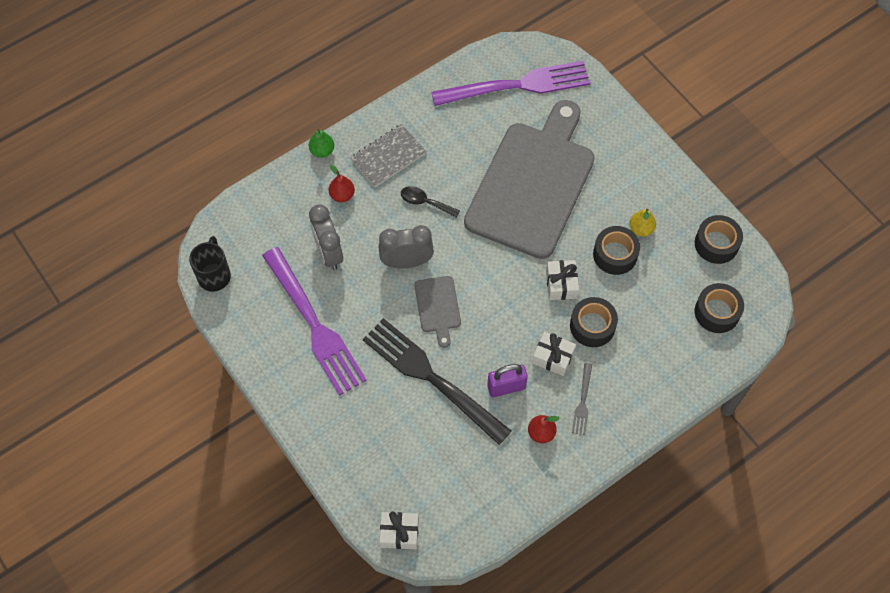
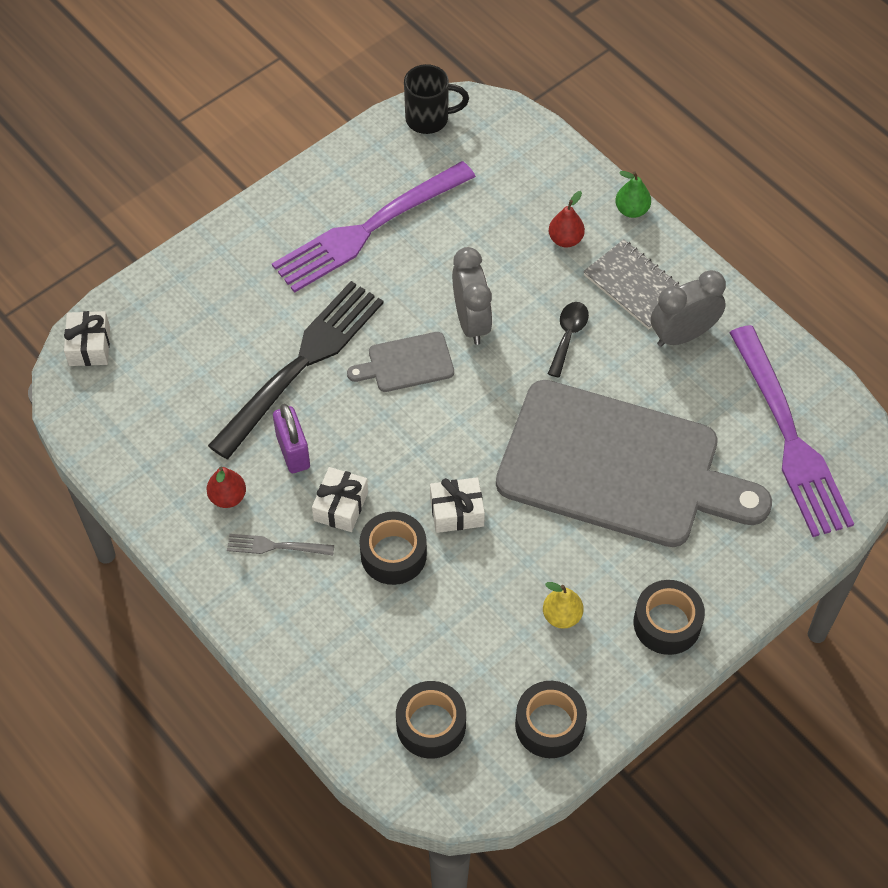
camera: 85 degrees right, 5 degrees down
(328, 253) = (475, 233): grey clock -> grey clock (683, 335)
(615, 254) = (513, 581): black tape -> black tape (667, 623)

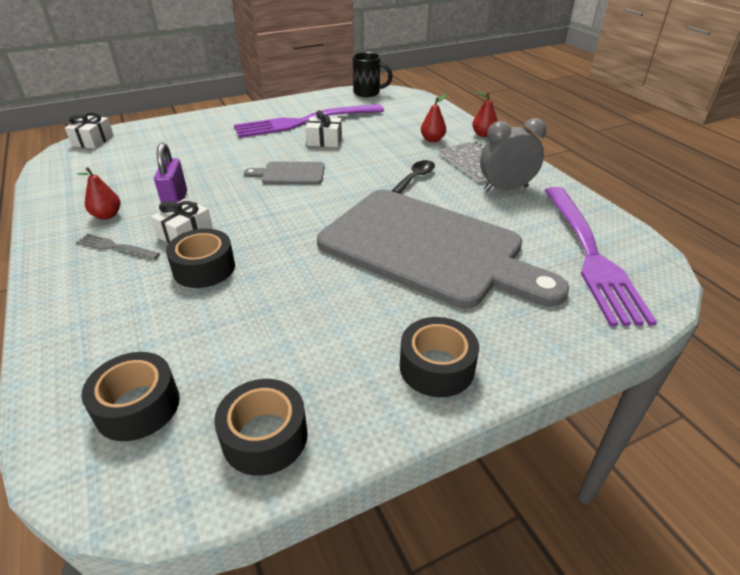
camera: 15 degrees right, 20 degrees down
(301, 364) = (217, 164): black fork -> none
(457, 512) = (275, 252): white gift -> white gift (324, 140)
(471, 322) = (348, 163): grey clock -> none
(562, 616) = (329, 339): yellow pear -> none
(631, 210) = (483, 134): green pear -> red pear

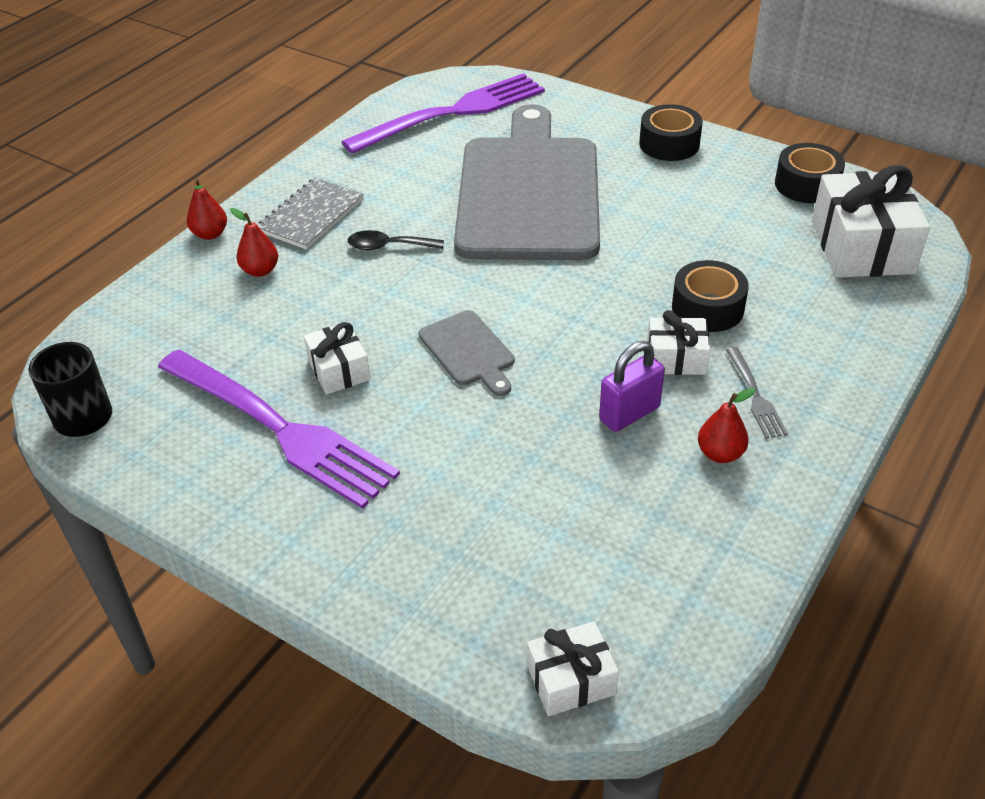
camera: 120 degrees left, 5 degrees up
(137, 406) = (862, 247): black tape -> white gift
(506, 188) = (362, 180): grey clock -> none

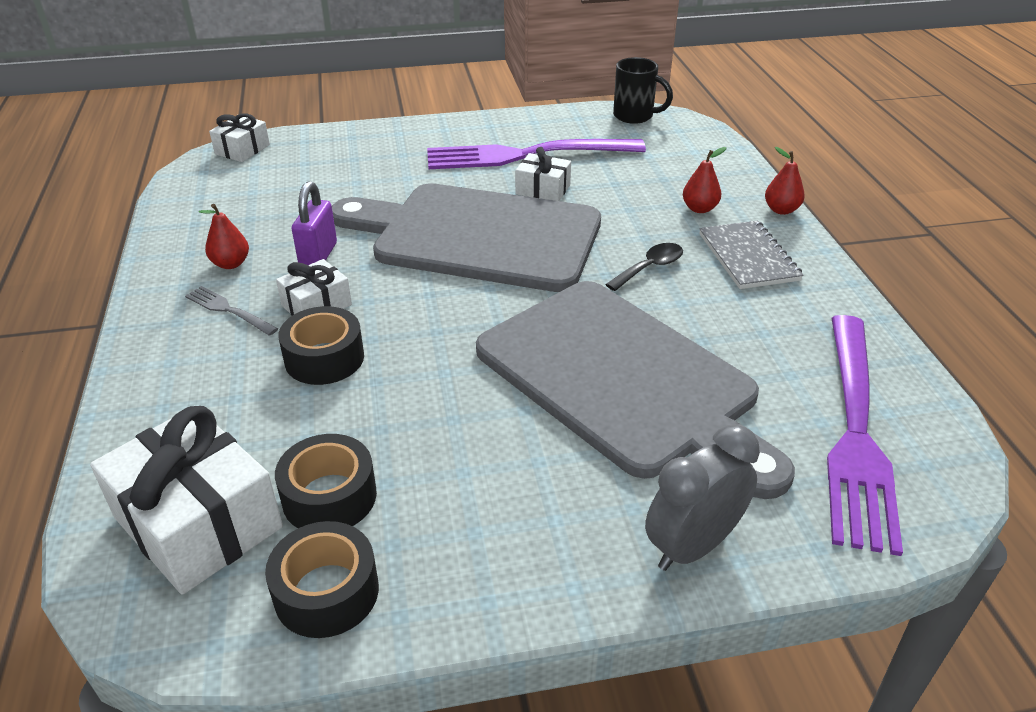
camera: 135 degrees right, 5 degrees down
(469, 351) = (477, 236): grey cutting board -> grey cutting board, size x2.47
(607, 118) = (692, 546): none -> grey clock
(669, 144) = (566, 551): black tape -> black tape (329, 496)

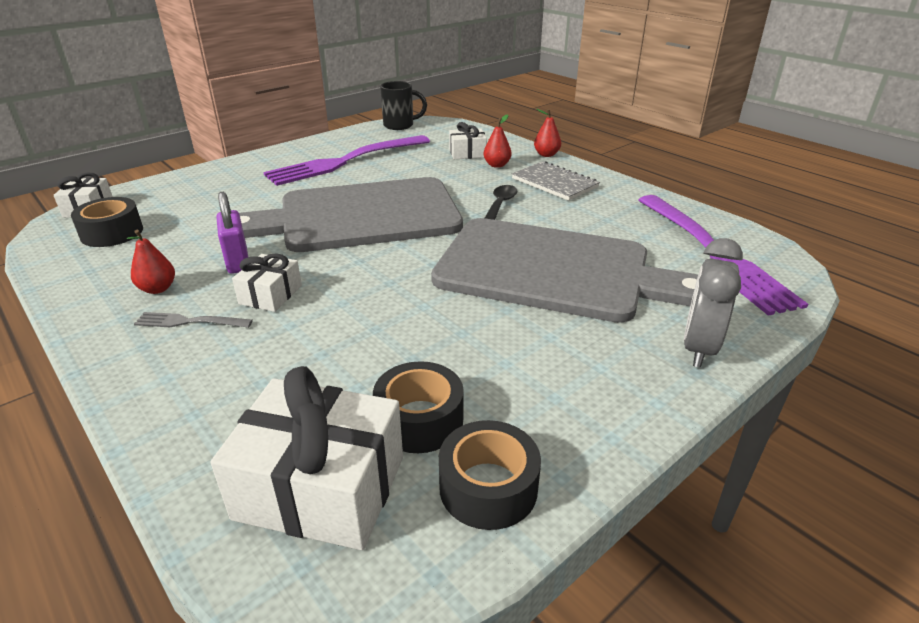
camera: 30 degrees left, 5 degrees down
(324, 358) = (315, 328): black tape -> black tape (112, 233)
(543, 189) = (379, 178): white gift -> white gift (467, 153)

